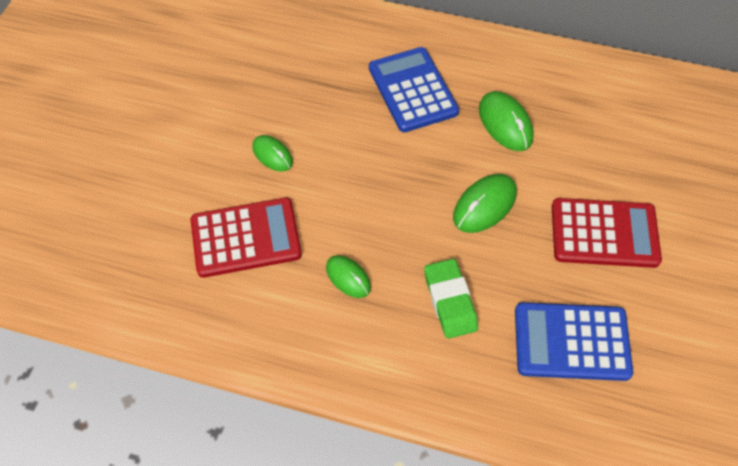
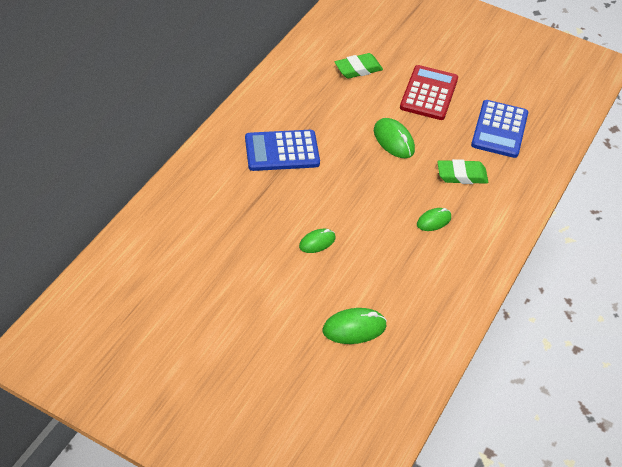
camera: 80 degrees left, 10 degrees down
(246, 238) = (388, 270): red calculator -> none
(505, 123) = (329, 112): green mouse -> green mouse (354, 328)
(609, 139) = (358, 69): none -> green eraser

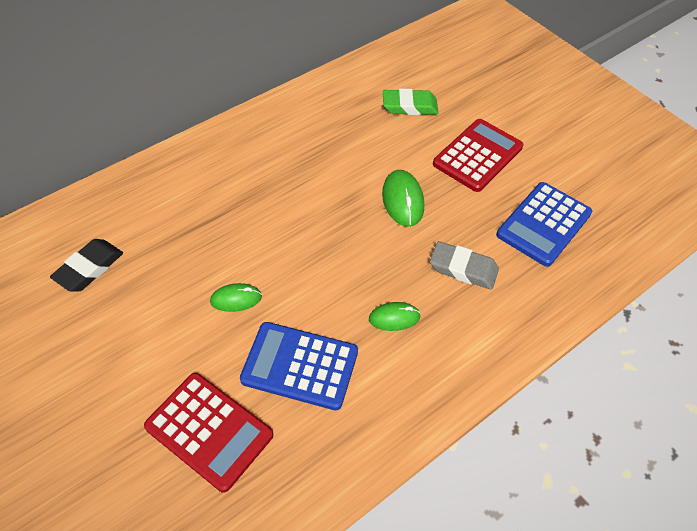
camera: 25 degrees right, 5 degrees up
(193, 255) = (89, 268): none -> black eraser
(282, 151) = (266, 176): blue calculator -> blue calculator (300, 366)
(354, 328) = (209, 431): green mouse -> red calculator
(461, 175) = (463, 269): green eraser -> grey eraser

